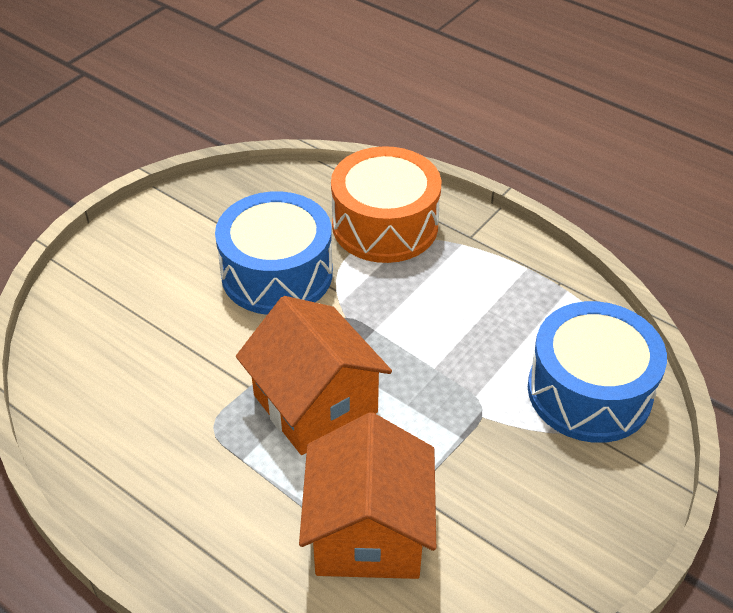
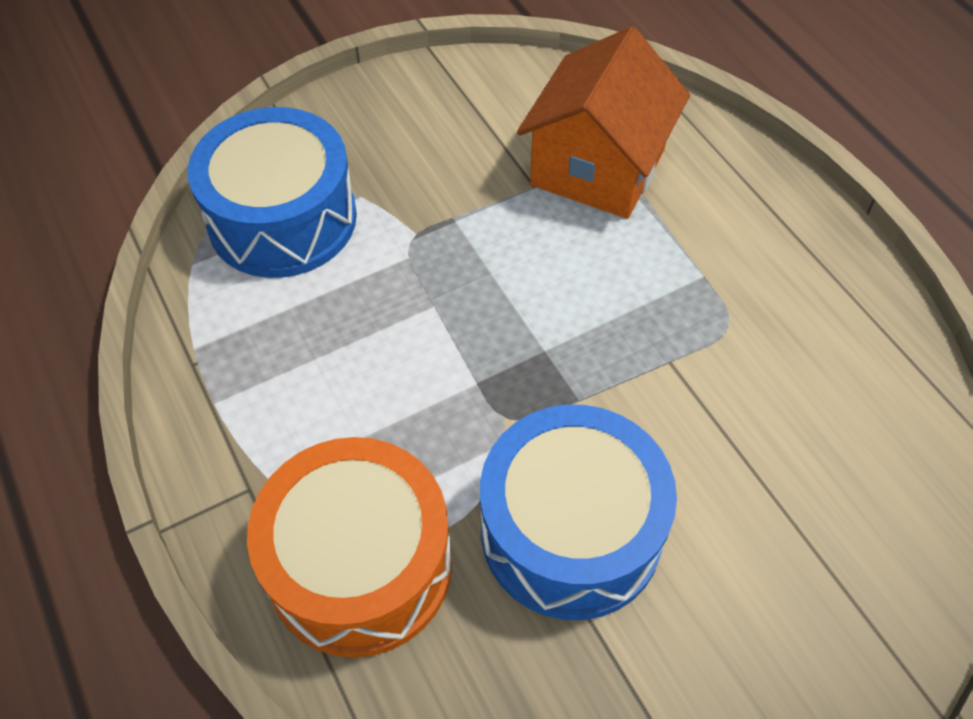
camera: 155 degrees left, 10 degrees up
(315, 404) = (596, 310): orange house -> none

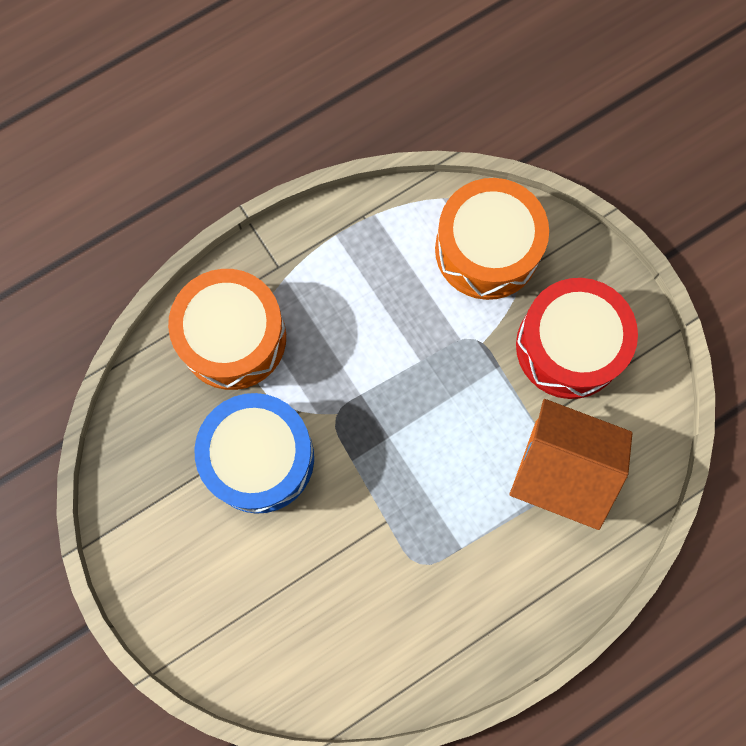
camera: 85 degrees right, 20 degrees up
(282, 219) = (487, 249): blue drum -> orange drum
(434, 145) = (569, 346): none -> red drum

